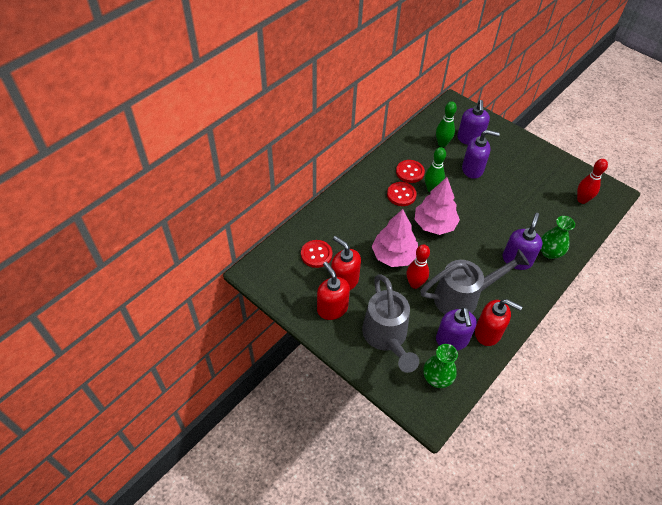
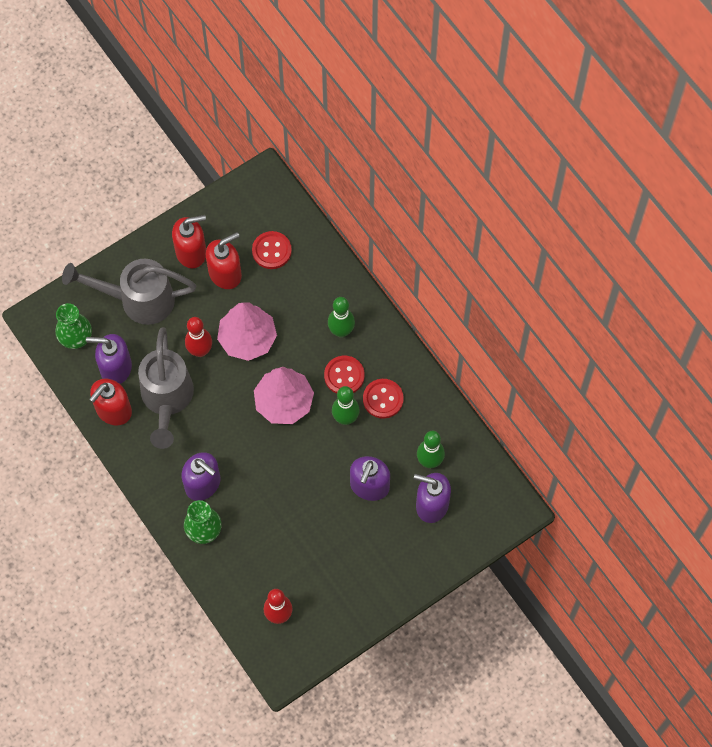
camera: 105 degrees right, 15 degrees up
(368, 202) = (341, 331): none -> green bowling pin

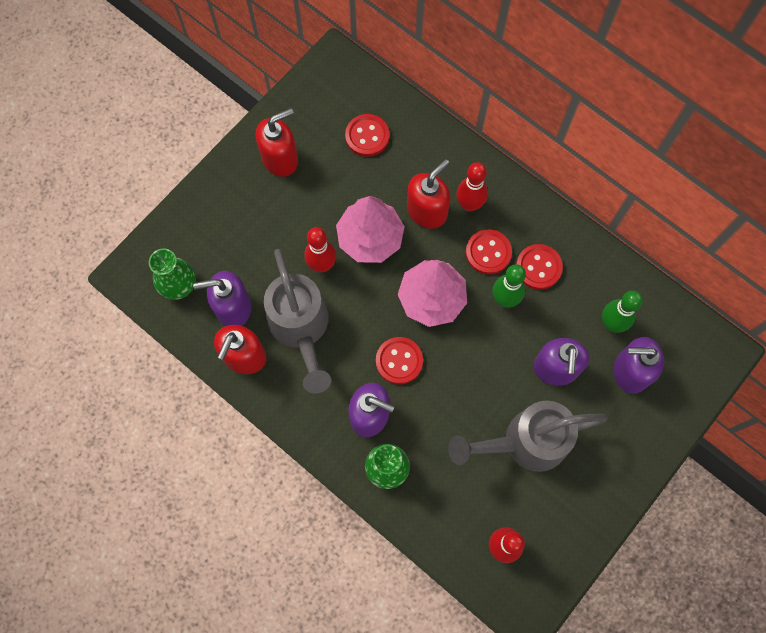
camera: 15 degrees left, 5 degrees up
(137, 300) = (236, 225): grey watering can -> grey watering can (524, 442)
(225, 273) = (324, 173): red soap dispenser -> red soap dispenser (427, 211)
(240, 446) = (399, 361): none -> red button
(341, 331) = (469, 204): green bowling pin -> red bowling pin

